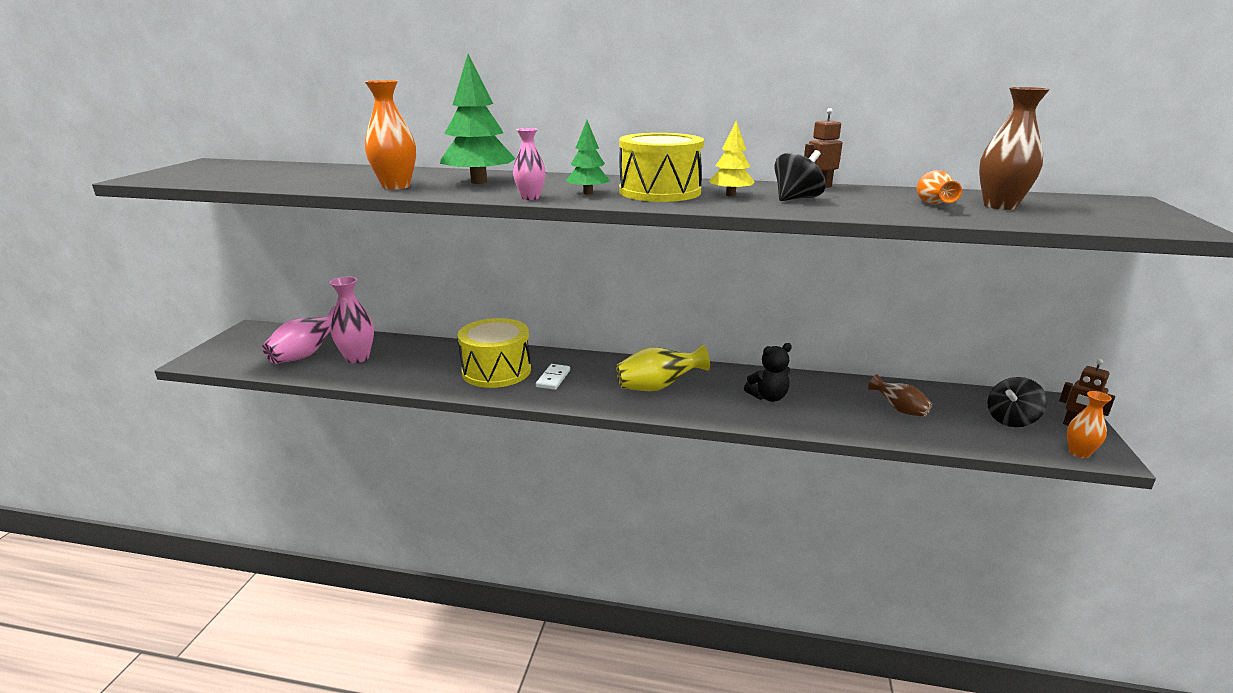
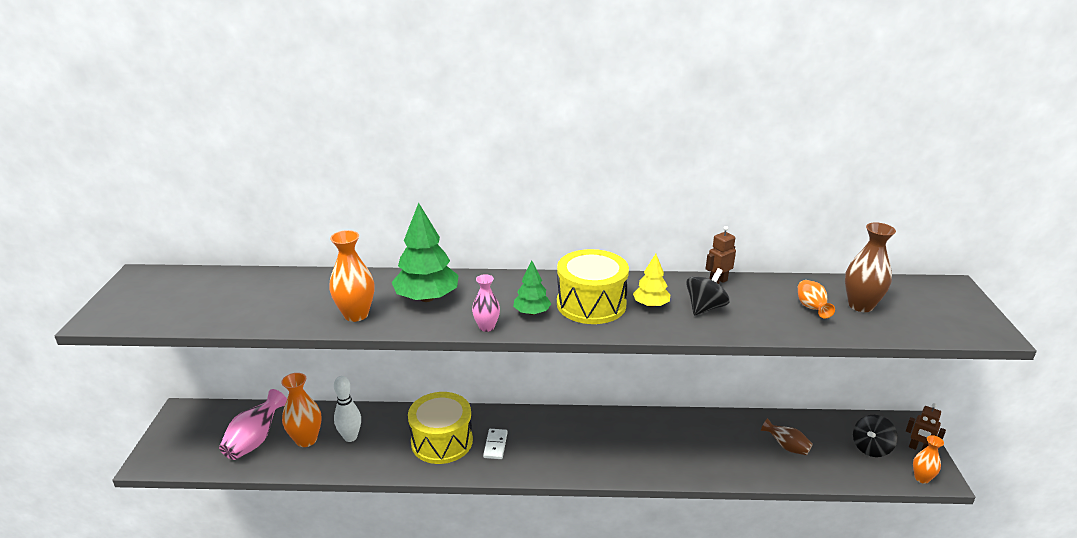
camera: 10 degrees left, 5 degrees up
(357, 358) = (306, 440): pink vase -> orange vase
(403, 360) = (350, 437): none -> white bowling pin
(658, 387) = (588, 444): yellow vase -> none
(768, 397) = (681, 445): black teddy bear -> none

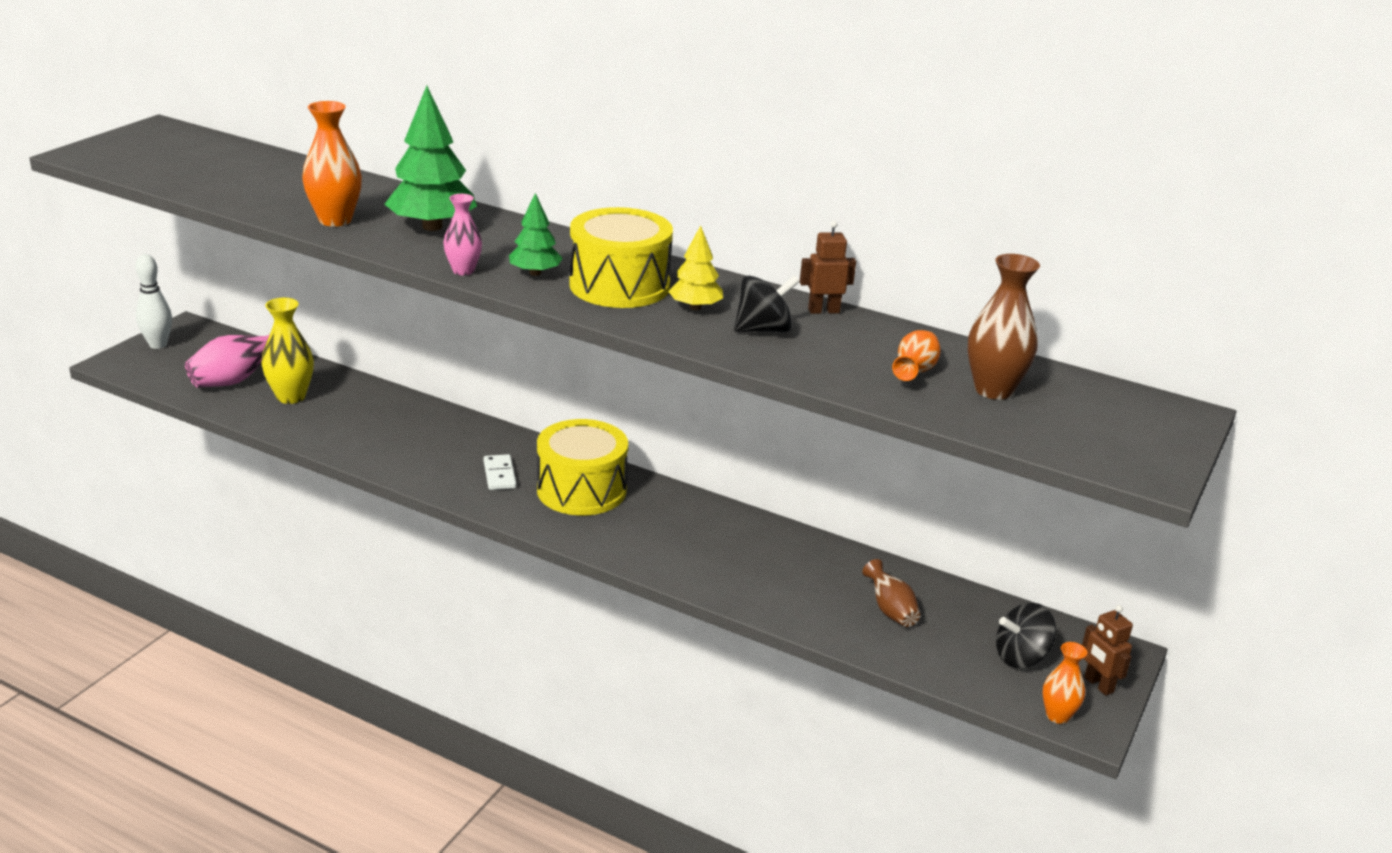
camera: 25 degrees right, 0 degrees up
(306, 440) = (291, 397): orange vase -> yellow vase
(350, 437) = (341, 410): white bowling pin -> white bowling pin (158, 345)
(442, 441) = (440, 449): yellow drum -> yellow drum (581, 490)
(495, 445) = (499, 474): white domino -> white domino turned 45 degrees counterclockwise

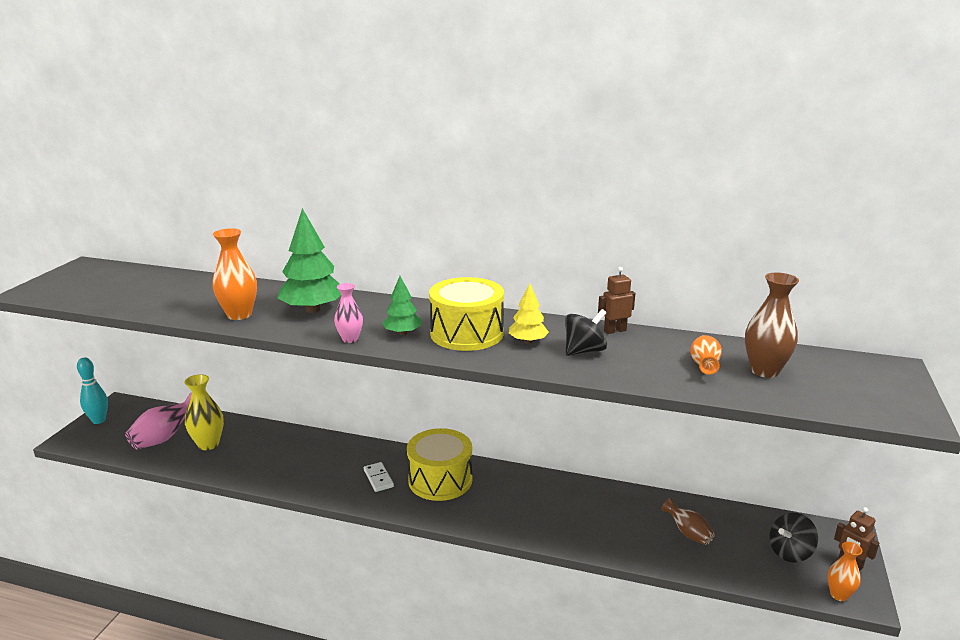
camera: 10 degrees left, 5 degrees down
(158, 345) = (99, 420): white bowling pin -> turquoise bowling pin

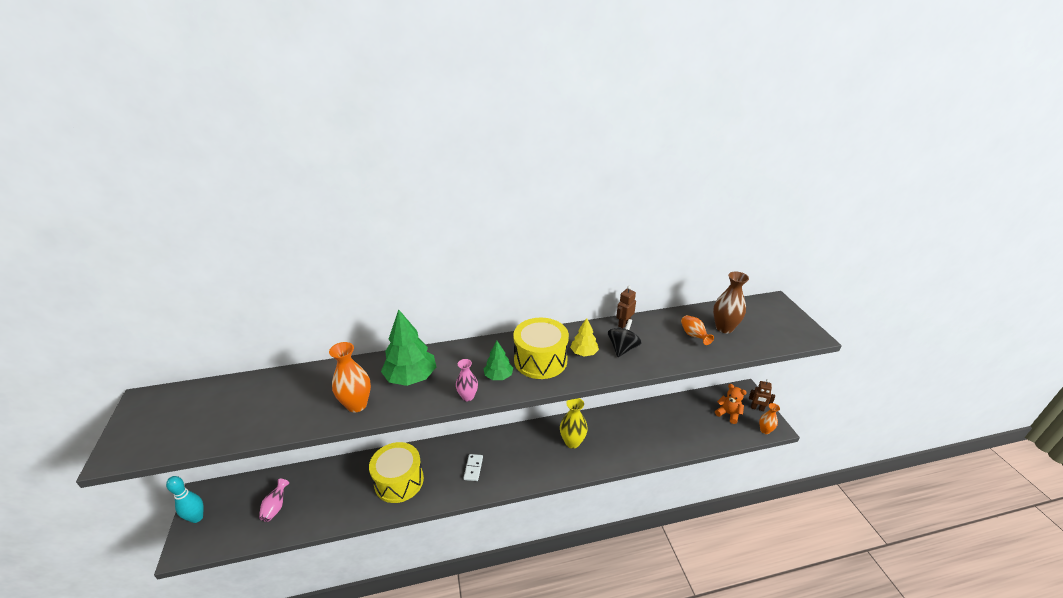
camera: 30 degrees left, 10 degrees up
(165, 437) = (276, 507): pink vase -> pink vase, size x0.62
(208, 444) = (320, 497): yellow vase -> yellow vase (572, 442)
(378, 478) = (473, 468): white domino -> white domino turned 60 degrees clockwise
(440, 480) = (514, 450): yellow drum -> yellow drum (399, 481)
(688, 533) = (675, 424): brown vase -> none
(790, 552) = (728, 414): black spinning top -> orange teddy bear

